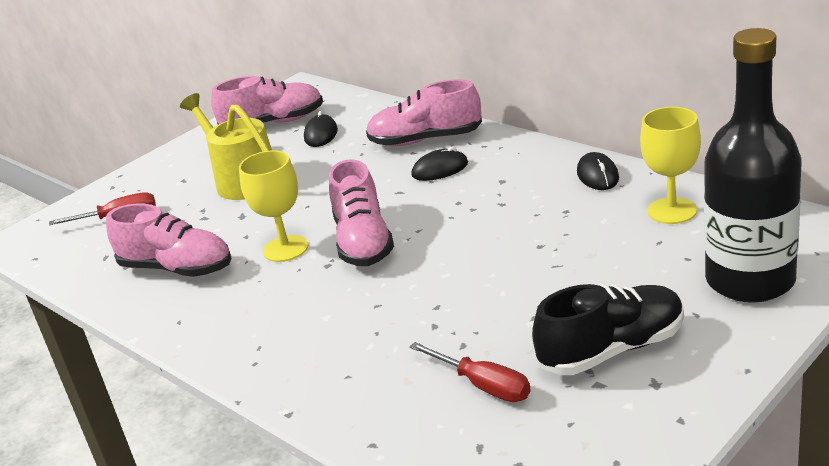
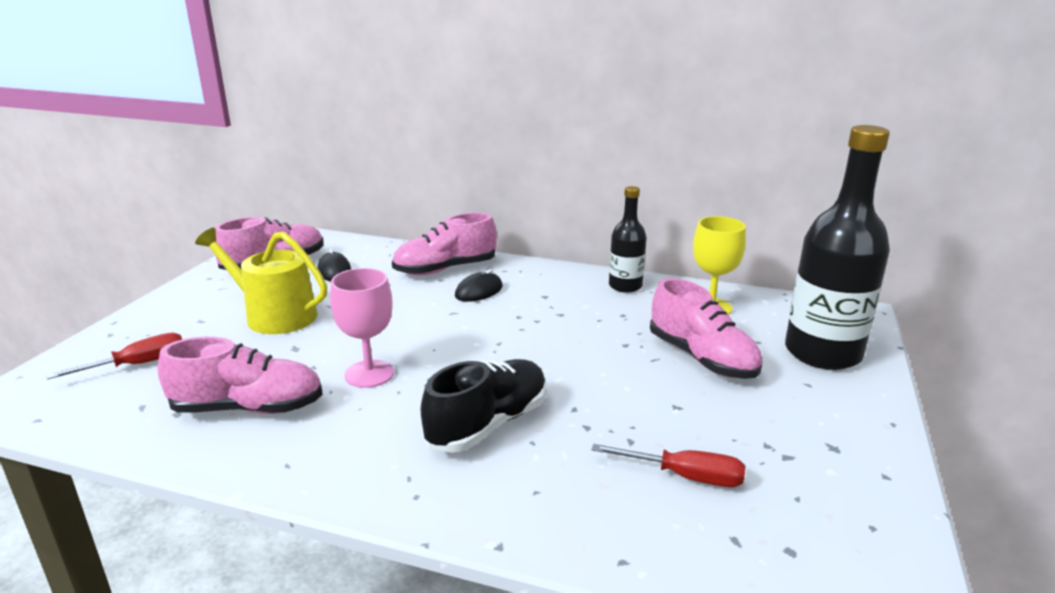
camera: 30 degrees left, 5 degrees down
(285, 249) = (369, 374): yellow goblet -> pink goblet
(363, 242) = (451, 359): pink shoe -> pink shoe (702, 358)
(597, 175) = (625, 286): black mouse -> black bottle
(612, 350) = (770, 424): black shoe -> black shoe (488, 424)

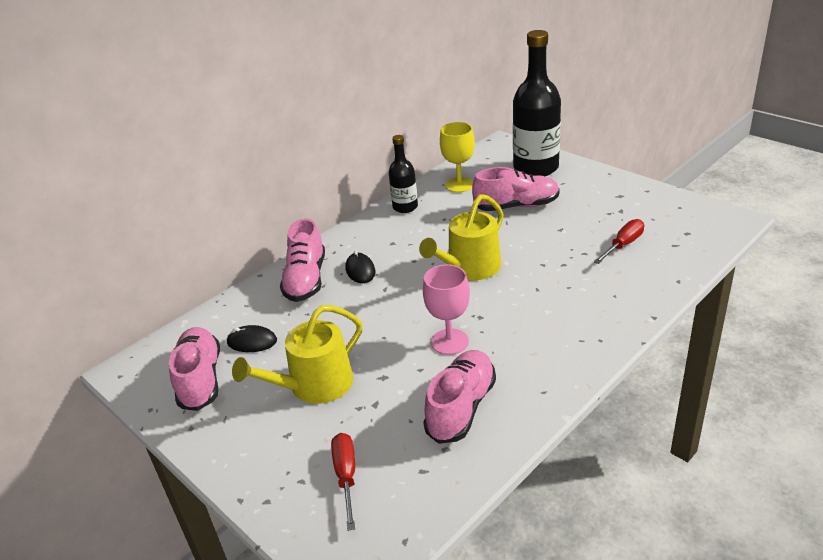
camera: 60 degrees left, 10 degrees up
(488, 424) = (542, 300): black shoe -> none
(526, 355) = (469, 268): none -> yellow watering can

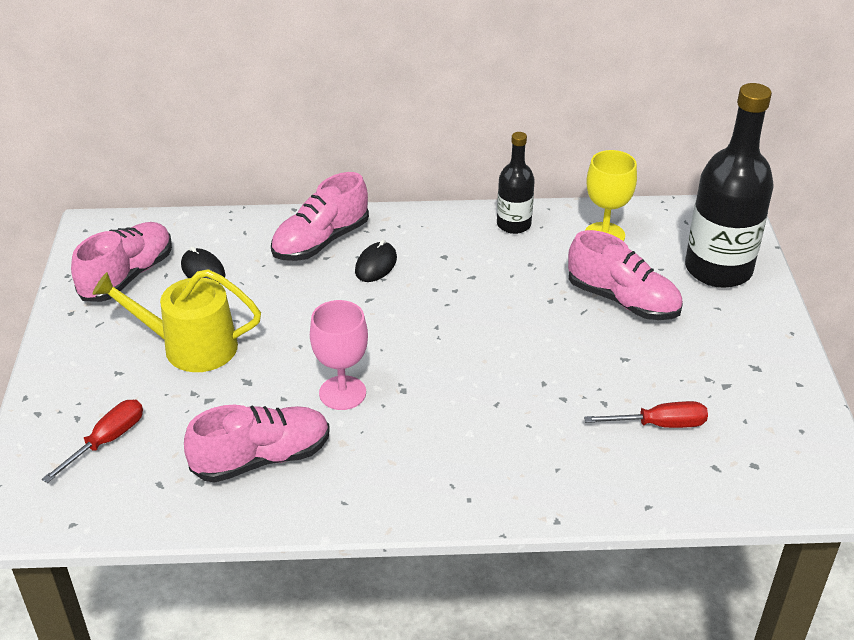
camera: 40 degrees right, 5 degrees up
(469, 268) = (470, 334): yellow watering can -> none

